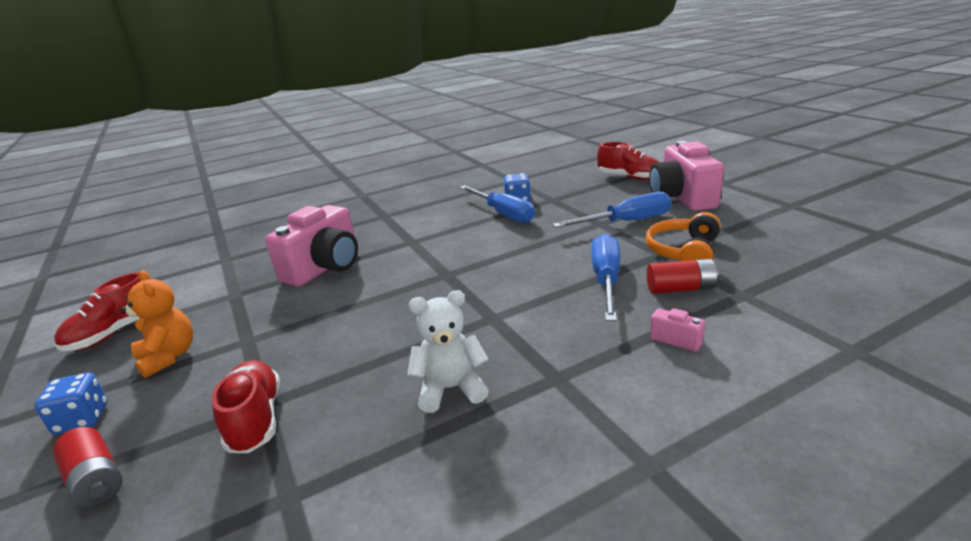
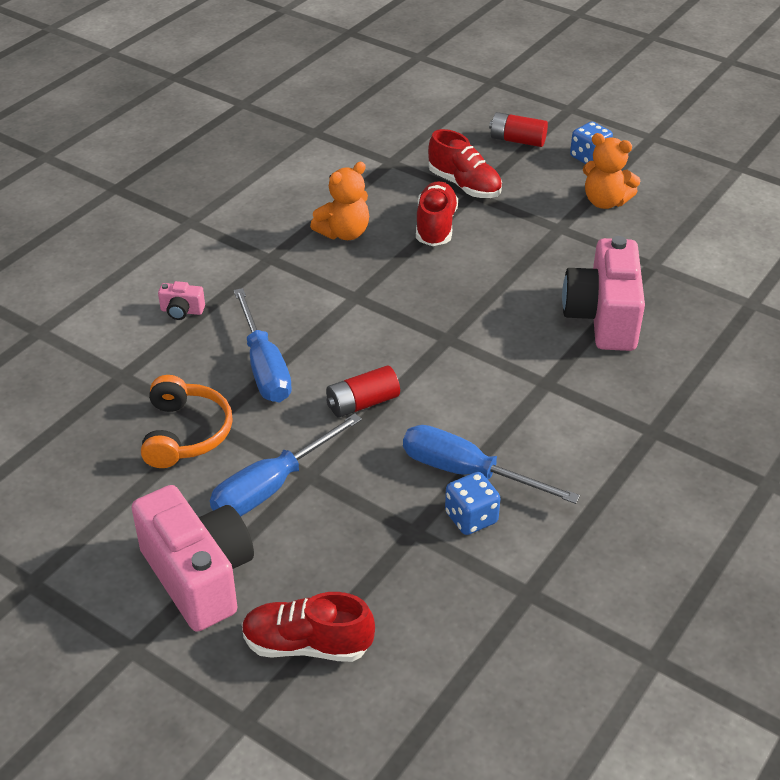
camera: 150 degrees right, 15 degrees up
(114, 333) = (697, 206): red shoe -> red shoe (435, 226)
(451, 389) = (344, 233): white teddy bear -> orange teddy bear
(680, 289) = (184, 370): red battery -> red battery (362, 403)

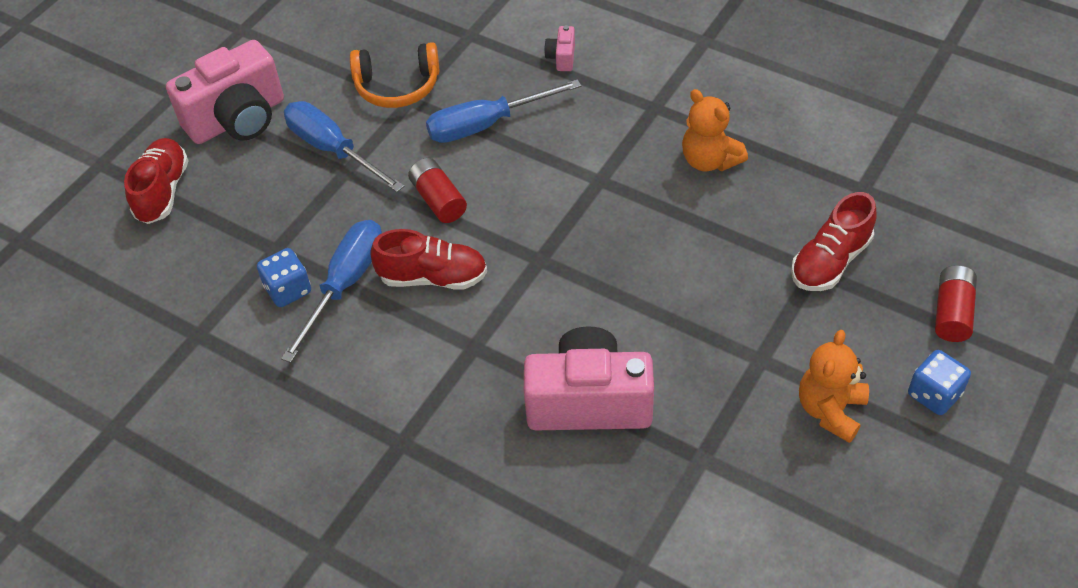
camera: 90 degrees right, 10 degrees up
(435, 226) = (738, 238): red shoe -> red shoe (433, 277)

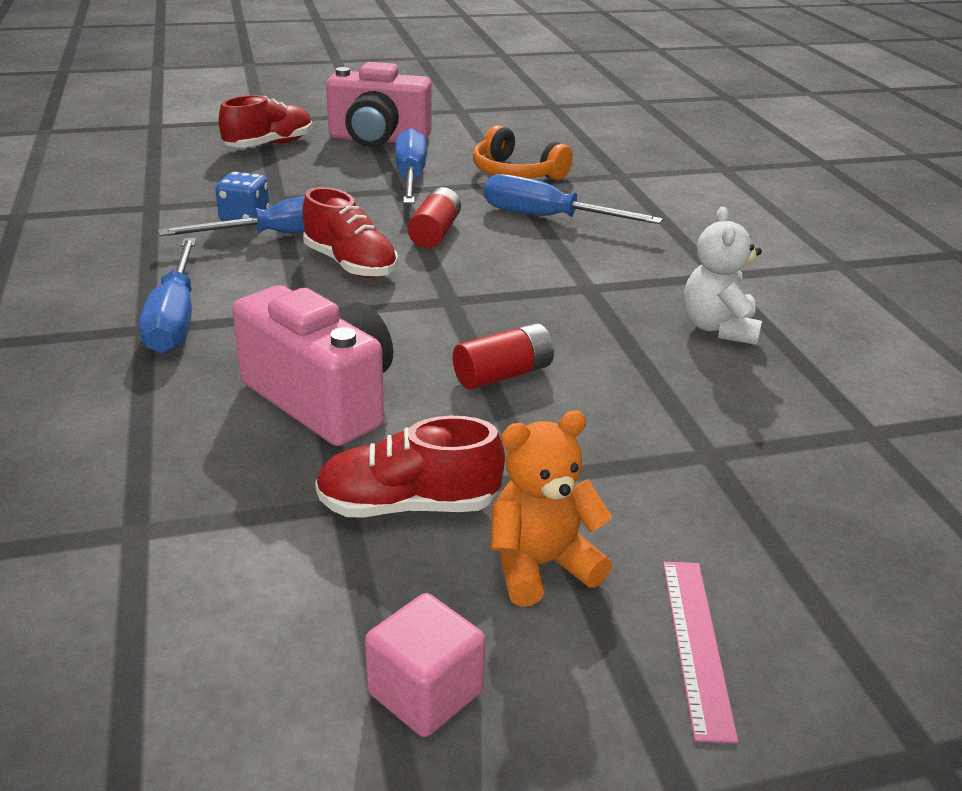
camera: 40 degrees right, 20 degrees down
(406, 419) = (175, 319): none -> blue screwdriver
(562, 57) = (679, 216): pink camera -> none
(709, 160) = (719, 328): orange teddy bear -> white teddy bear
(830, 261) = (740, 459): red shoe -> red shoe (408, 506)
(872, 519) = (425, 693): none -> pink cube
(934, 394) = (696, 644): blue dice -> pink ruler
(952, 313) = (839, 592): red battery -> red battery (503, 374)

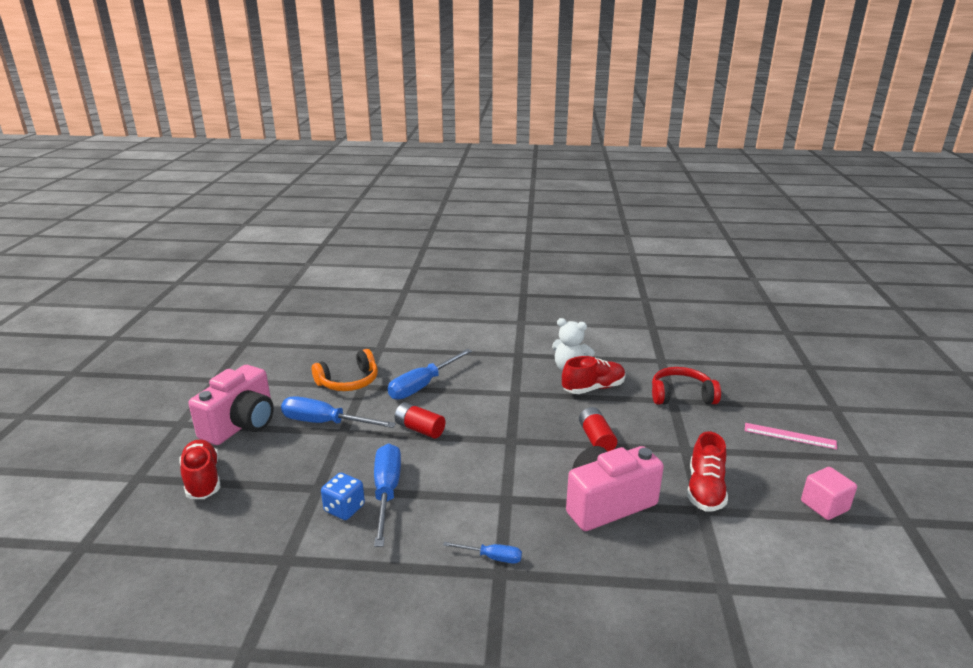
camera: 70 degrees left, 5 degrees down
(175, 319) = (492, 557): blue screwdriver -> blue screwdriver, size x0.52
(350, 265) = (447, 470): red shoe -> red shoe (593, 388)
(541, 565) = (747, 461): orange teddy bear -> none
(740, 465) = (681, 395): none -> red headphones

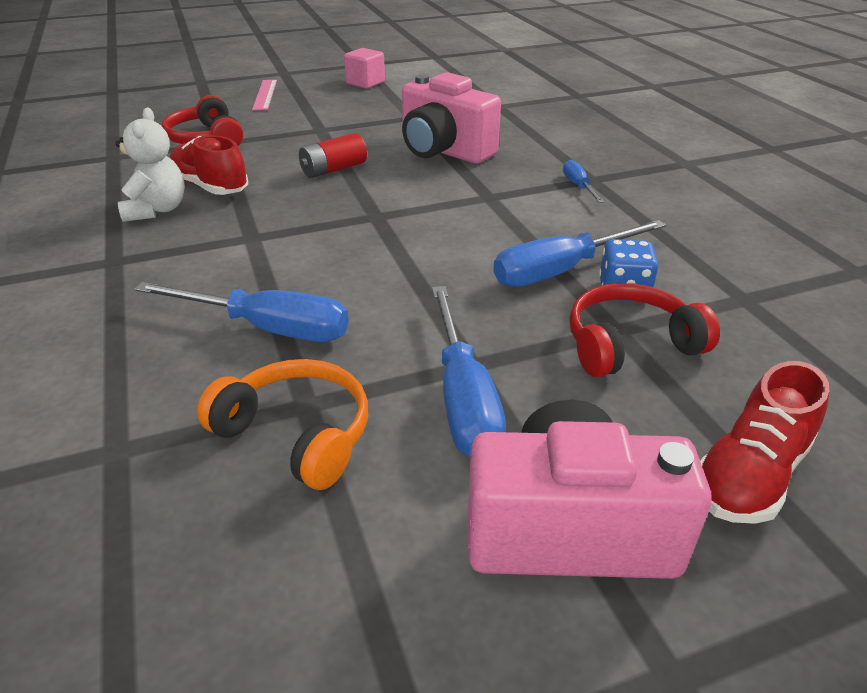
camera: 115 degrees left, 10 degrees up
(303, 487) = (629, 344): none -> red headphones
(420, 429) = (403, 289): red battery -> none
(705, 489) = (382, 118): red shoe -> none

